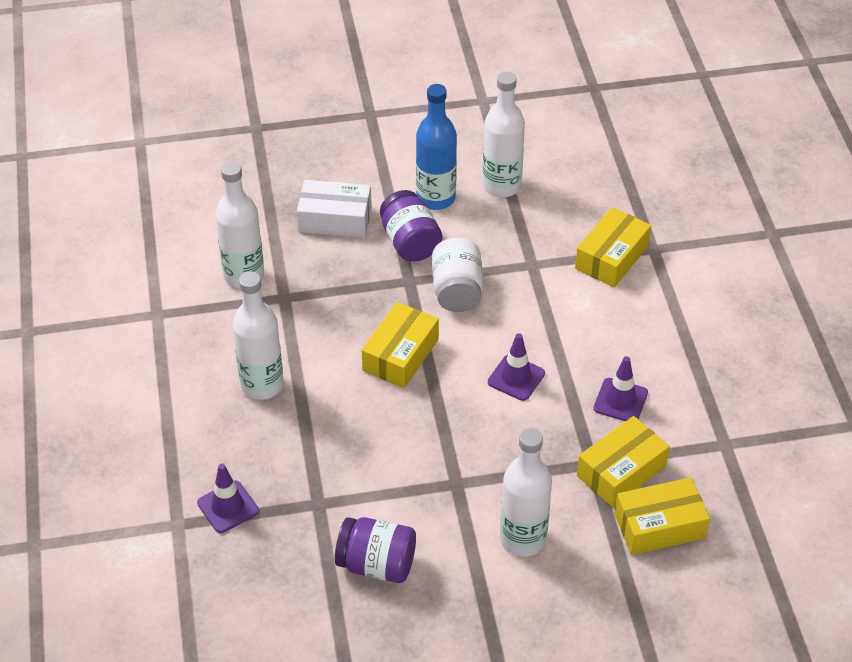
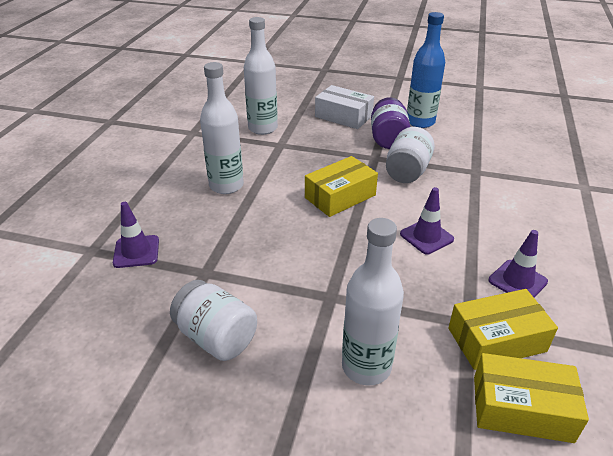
camera: 25 degrees right, 10 degrees down
(376, 564) = (216, 337): purple jar -> white jar
(501, 186) = (472, 126): white bottle -> none
(612, 257) = (545, 183): yellow box -> none

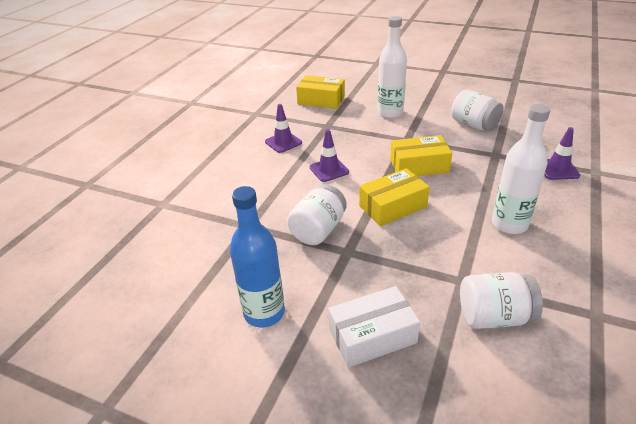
camera: 170 degrees left, 0 degrees up
(263, 128) = (494, 316): white bottle -> white jar
(343, 116) = (372, 336): white box -> white box turned 60 degrees counterclockwise
(388, 138) = (321, 281): purple jar -> none
(496, 340) = (316, 119): yellow box -> yellow box (419, 166)

